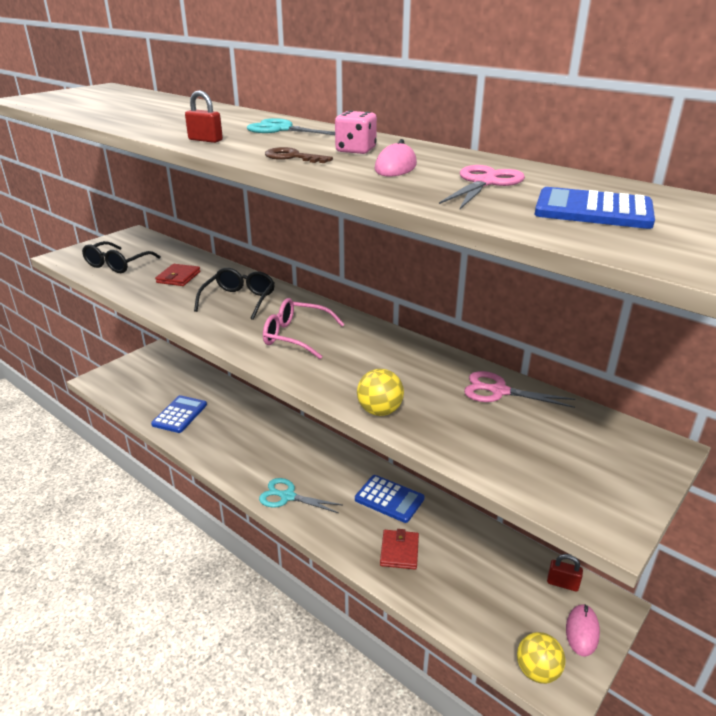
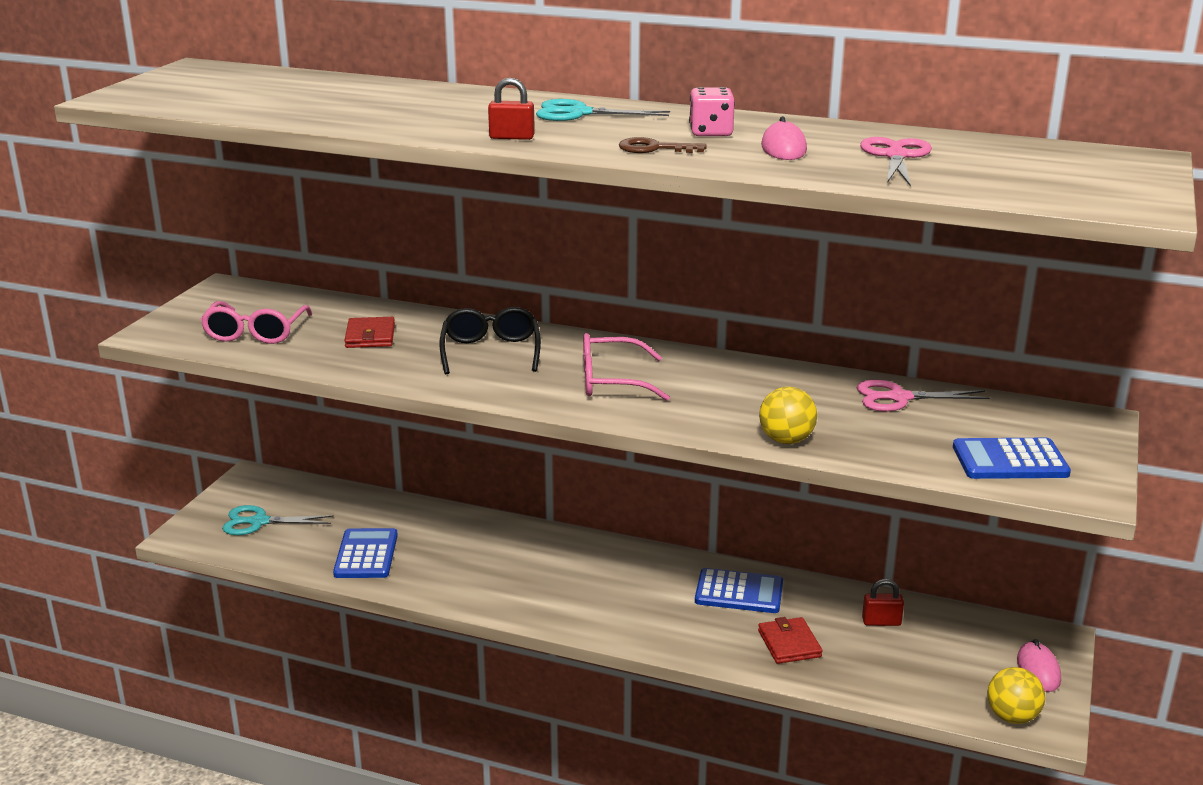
camera: 20 degrees left, 5 degrees down
(117, 265) = (255, 333): black glasses -> pink glasses
(287, 496) = (604, 618): turquoise scissors -> turquoise scissors (259, 522)
(562, 583) = (993, 631): red padlock -> red padlock (881, 622)
(593, 210) = (1025, 173): blue calculator -> blue calculator (1010, 460)

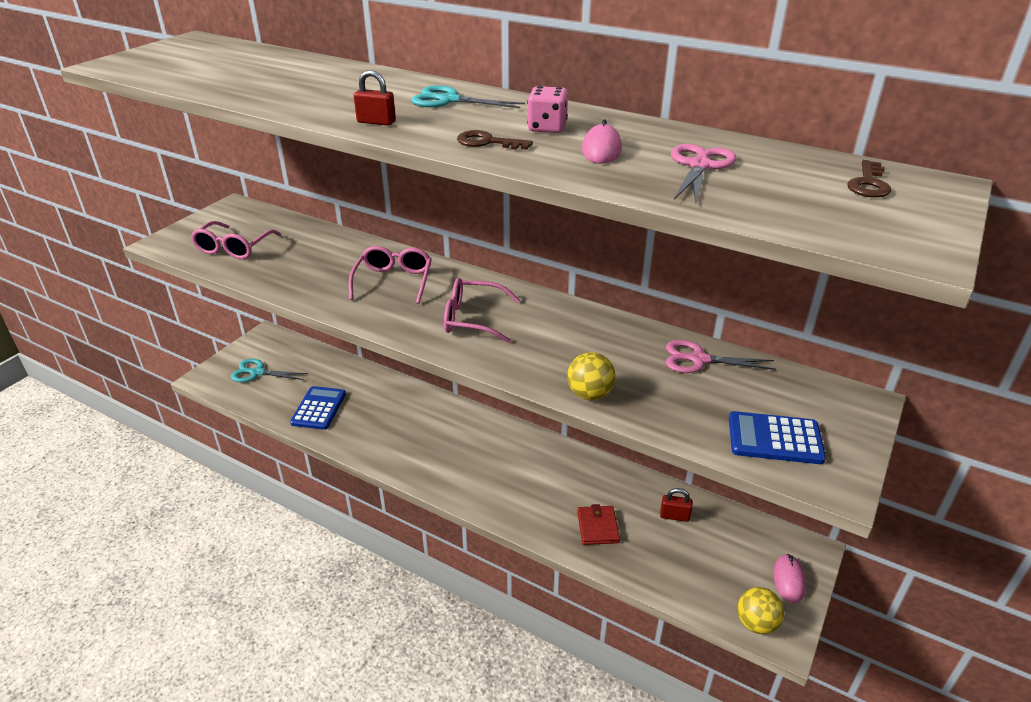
camera: 10 degrees right, 10 degrees up
(370, 336) = (313, 258): red wallet -> none
(491, 351) = (394, 281): black glasses -> pink glasses
(739, 592) = (573, 474): blue calculator -> none
(1072, 161) = (868, 184): none -> brown key

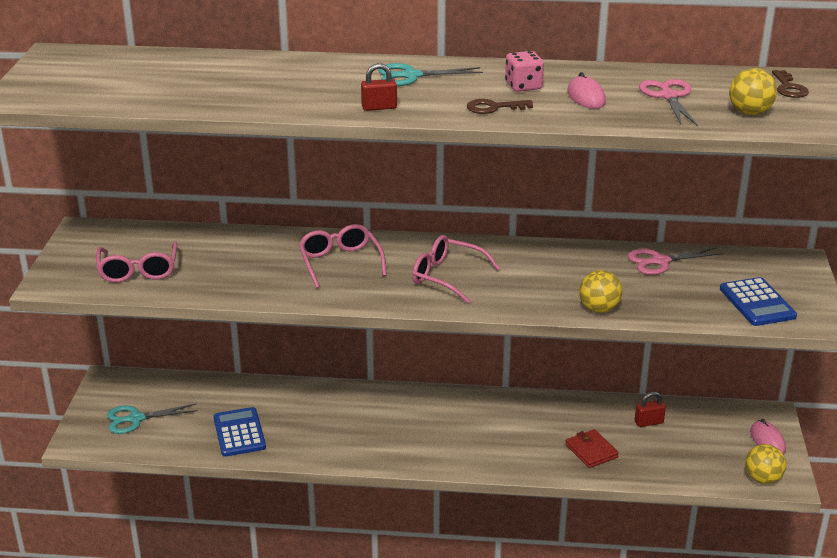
camera: 25 degrees left, 5 degrees down
(472, 319) = (446, 276): pink glasses -> pink glasses turned 45 degrees clockwise
(775, 439) = (757, 303): blue calculator -> blue calculator turned 90 degrees counterclockwise
(784, 202) = (749, 113): none -> yellow ball

